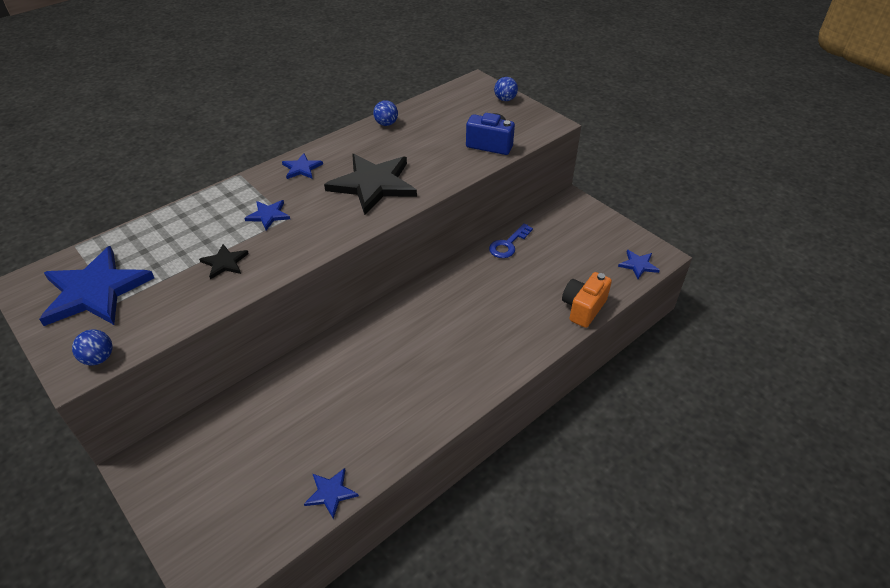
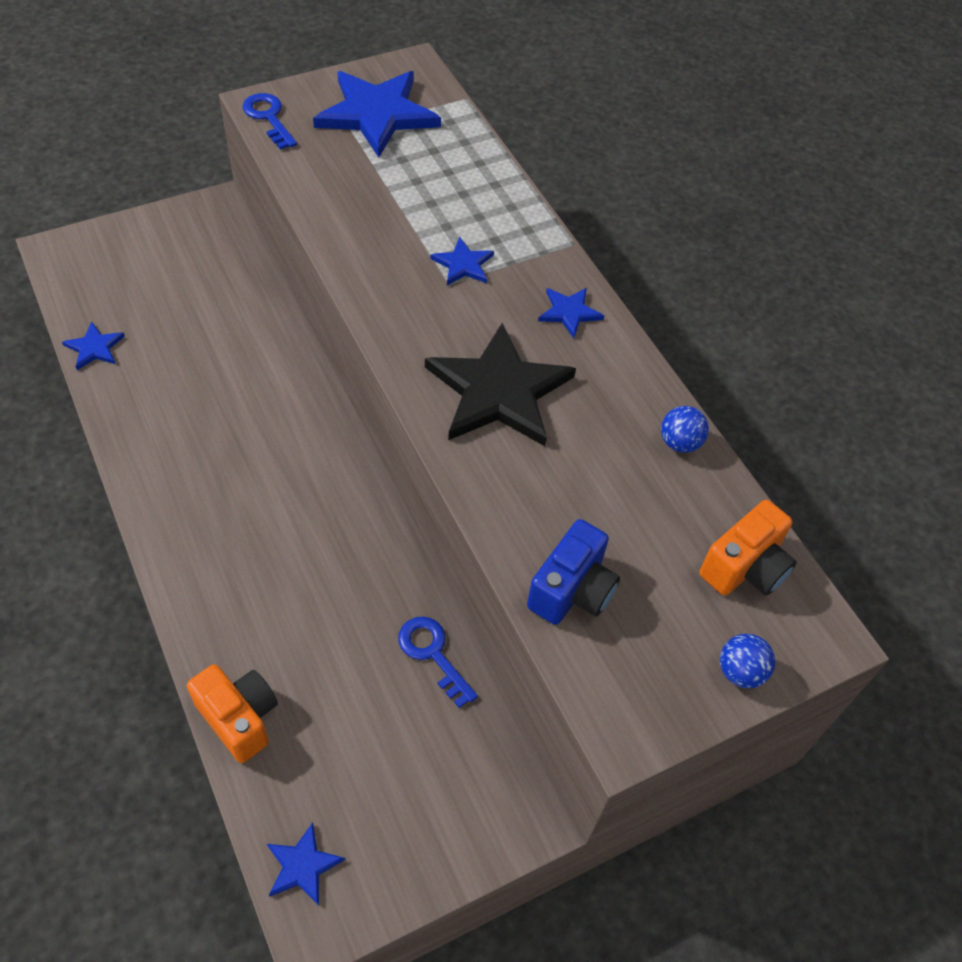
camera: 100 degrees right, 10 degrees up
(99, 358) = (268, 118): blue ball -> blue key
(225, 263) = (380, 216): black star -> none
(452, 101) = (745, 568): none -> orange camera

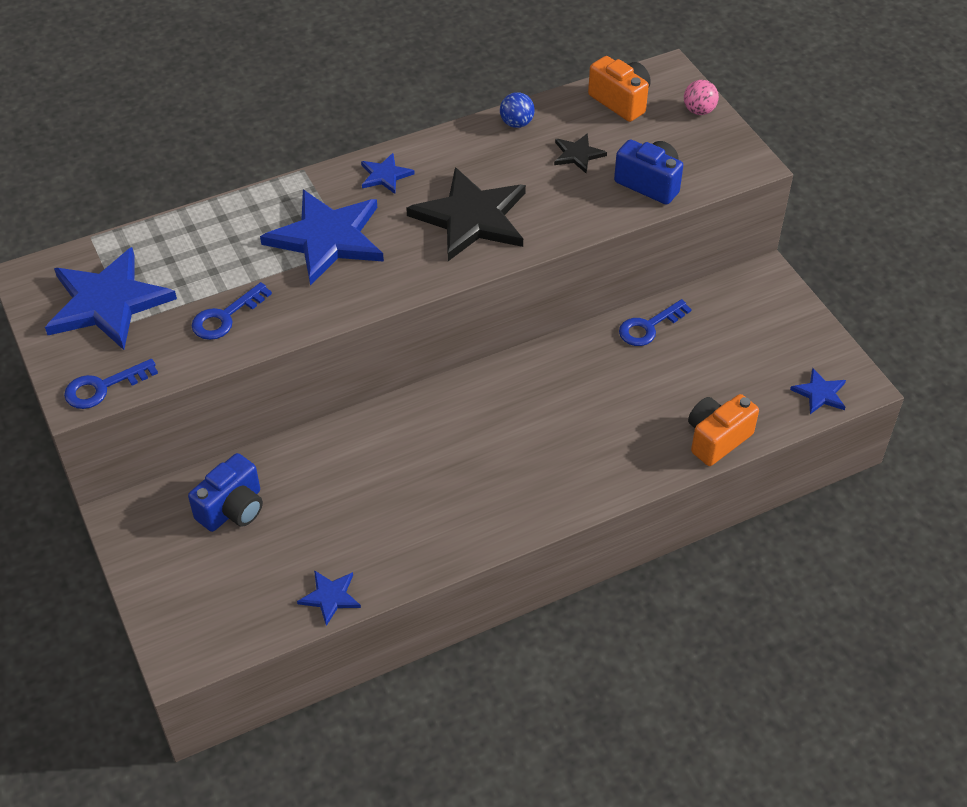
camera: 85 degrees left, 5 degrees down
(211, 276) = (233, 509): none -> blue camera
(351, 191) = (225, 317): none -> blue key
(463, 264) = (327, 238): blue star -> blue star, size x2.17
(624, 508) = (577, 154): none -> black star
(740, 671) = (699, 110): blue ball -> pink ball

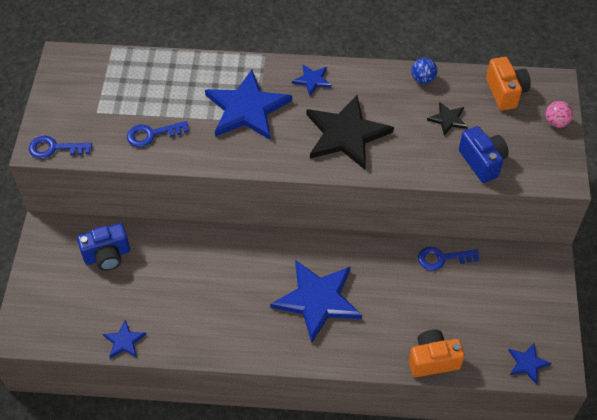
camera: 30 degrees right, 5 degrees up
(107, 302) = (93, 94): blue star -> blue star (317, 300)

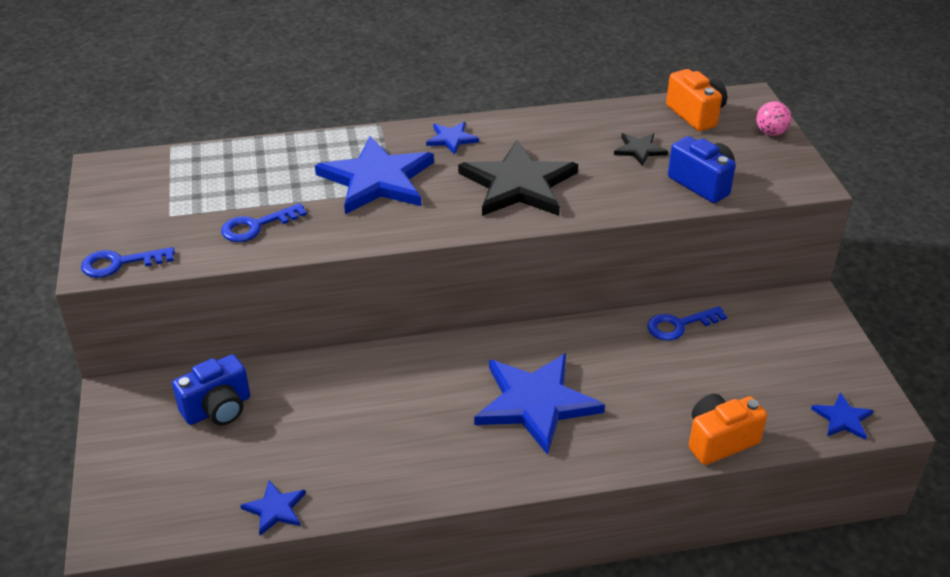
camera: 15 degrees left, 15 degrees down
(423, 79) = (590, 117): blue ball -> none

